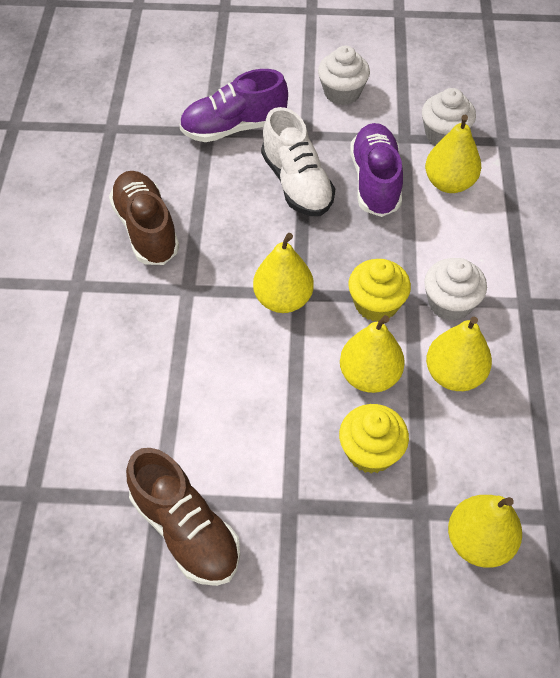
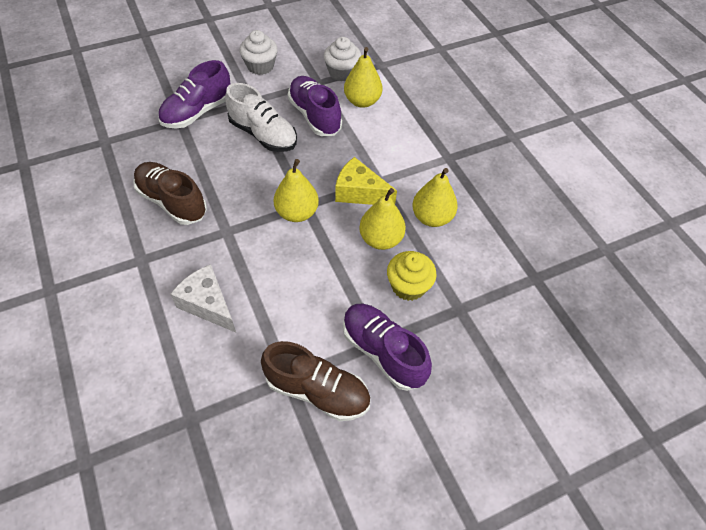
camera: 30 degrees left, 0 degrees up
(120, 369) = (208, 304): none -> white cheese
(290, 520) = (383, 352): none -> purple shoe
(376, 304) = (359, 192): yellow cupcake -> yellow cheese
(450, 303) = (404, 175): white cupcake -> none
(478, 542) = (503, 312): yellow pear -> none

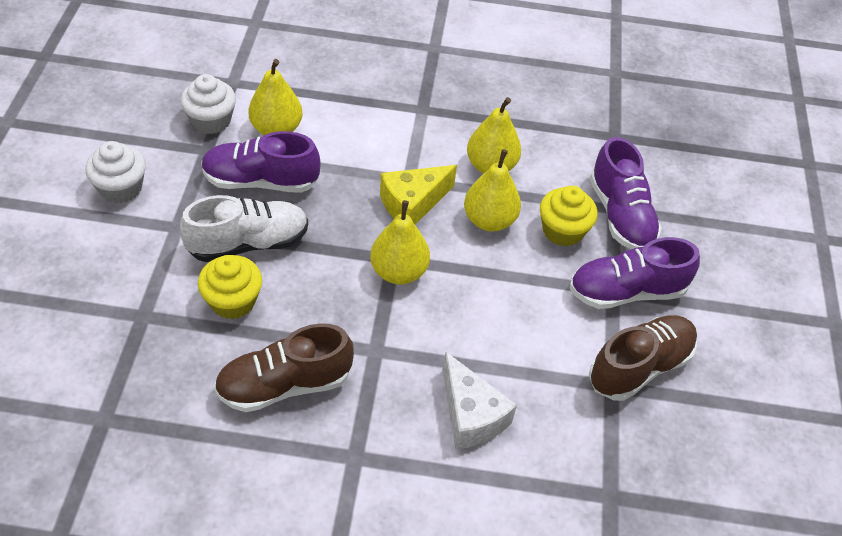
camera: 60 degrees left, 5 degrees down
(197, 112) = (145, 290): purple shoe -> purple shoe (620, 215)
(208, 304) = (471, 415): white cheese -> white cheese turned 105 degrees counterclockwise
(216, 150) = (233, 301): none -> yellow cupcake

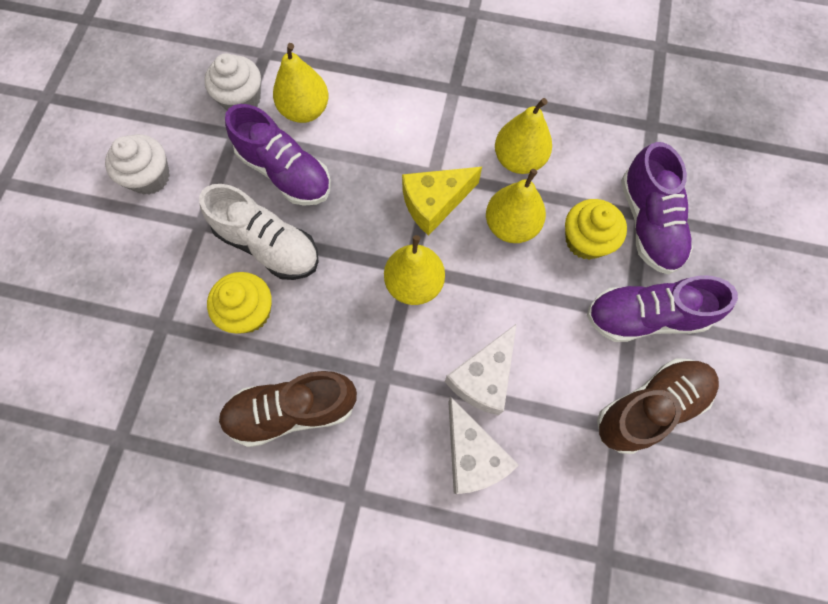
camera: 10 degrees right, 20 degrees up
(248, 243) = (268, 245): white shoe -> white shoe turned 45 degrees clockwise
(261, 181) = (285, 172): purple shoe -> purple shoe turned 150 degrees counterclockwise
(475, 348) = (483, 377): none -> white cheese

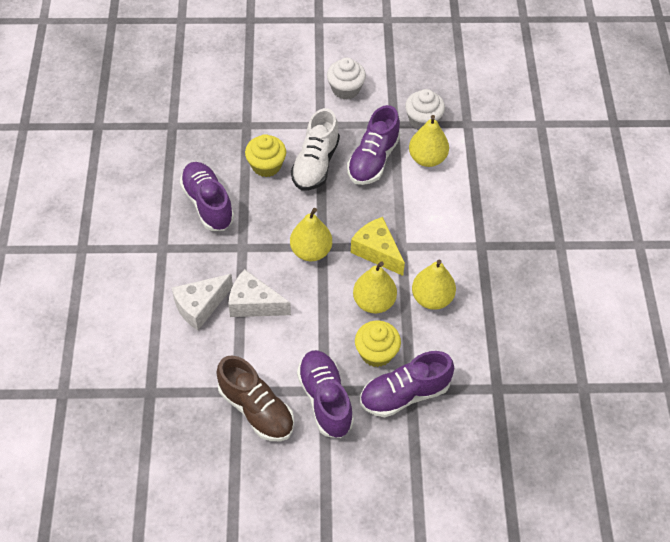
camera: 75 degrees right, 15 degrees down
(292, 410) = (208, 204): brown shoe -> purple shoe

